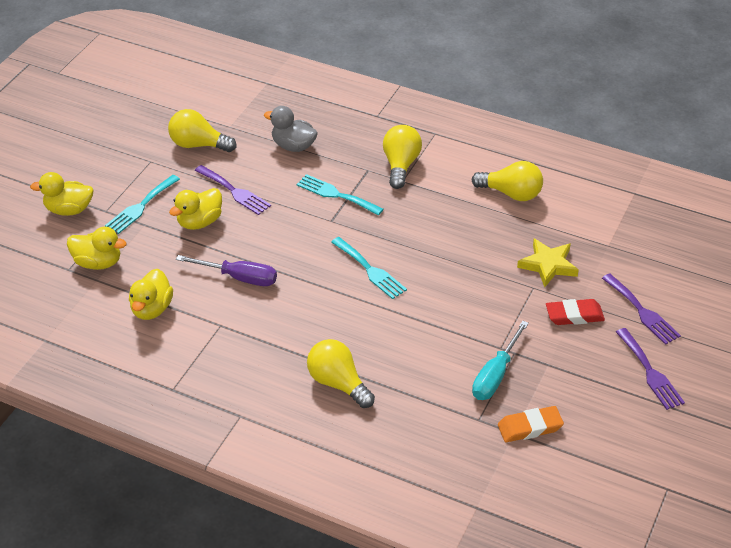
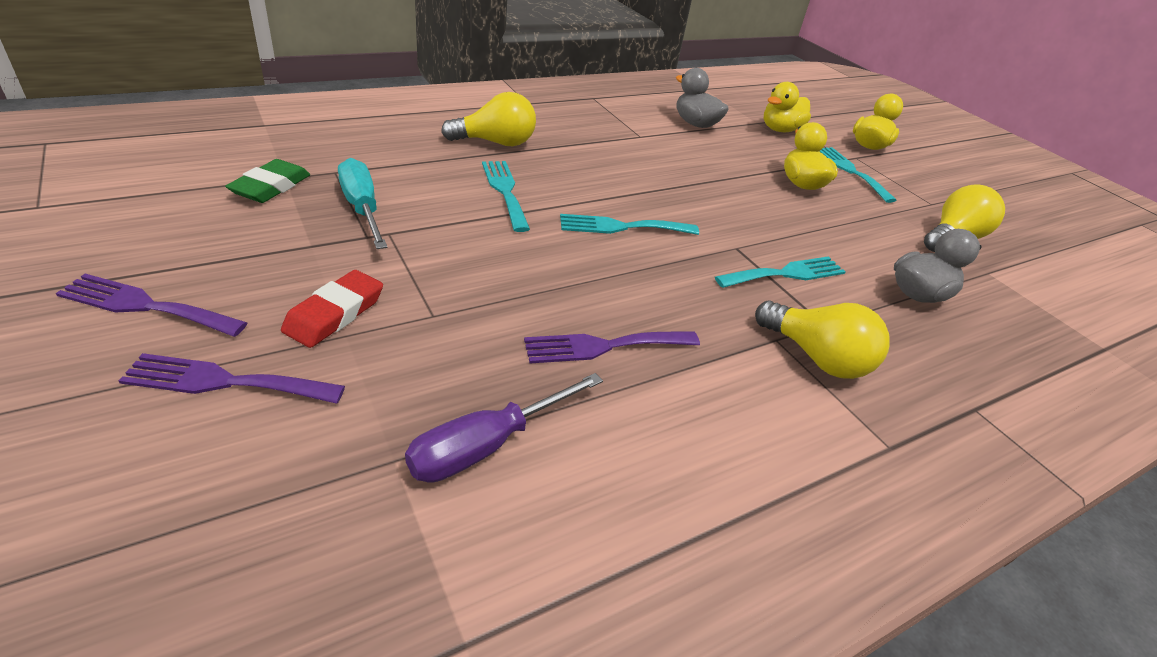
camera: 120 degrees right, 5 degrees down
(152, 309) = (695, 124): yellow duck -> grey duck
(234, 191) = (842, 220): purple fork -> purple fork (604, 346)
(239, 278) = (694, 166): purple screwdriver -> purple screwdriver (487, 445)
(397, 336) = (505, 191): none -> turquoise fork
(511, 193) = (649, 431): yellow light bulb -> none
(530, 427) = (271, 187): orange eraser -> green eraser
(548, 265) = (450, 357): yellow star -> none

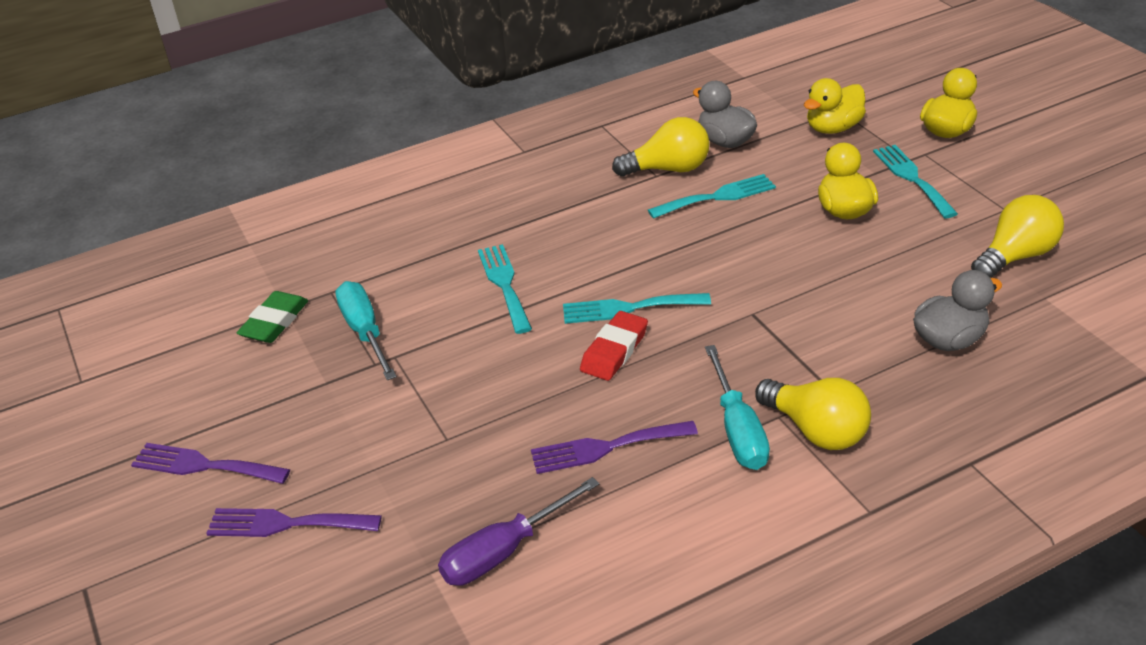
camera: 10 degrees right, 0 degrees up
(335, 314) = (360, 450): red eraser -> red eraser (614, 350)
(495, 143) = (491, 219): yellow light bulb -> yellow light bulb (668, 169)
(738, 346) = (738, 429): none -> turquoise screwdriver
(786, 274) = (802, 338): turquoise fork -> turquoise fork (717, 197)

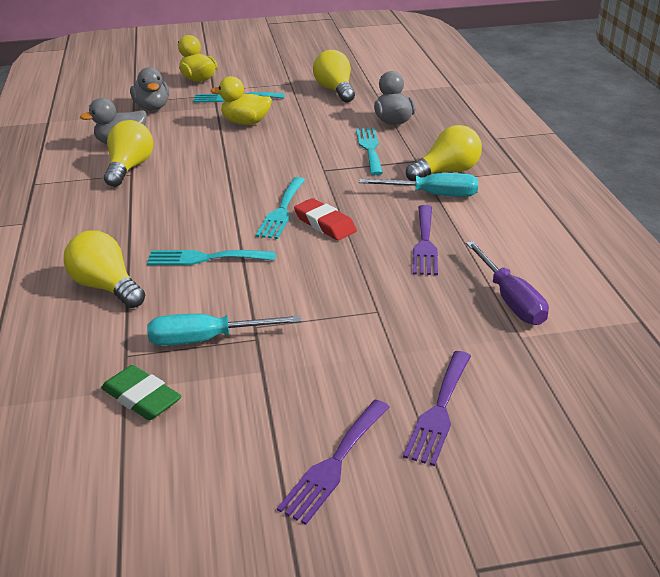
camera: 75 degrees left, 5 degrees down
(431, 241) = (106, 287): none -> yellow light bulb
(717, 197) = (185, 157): turquoise fork -> turquoise fork (370, 149)
(833, 128) = (152, 107): yellow duck -> grey duck

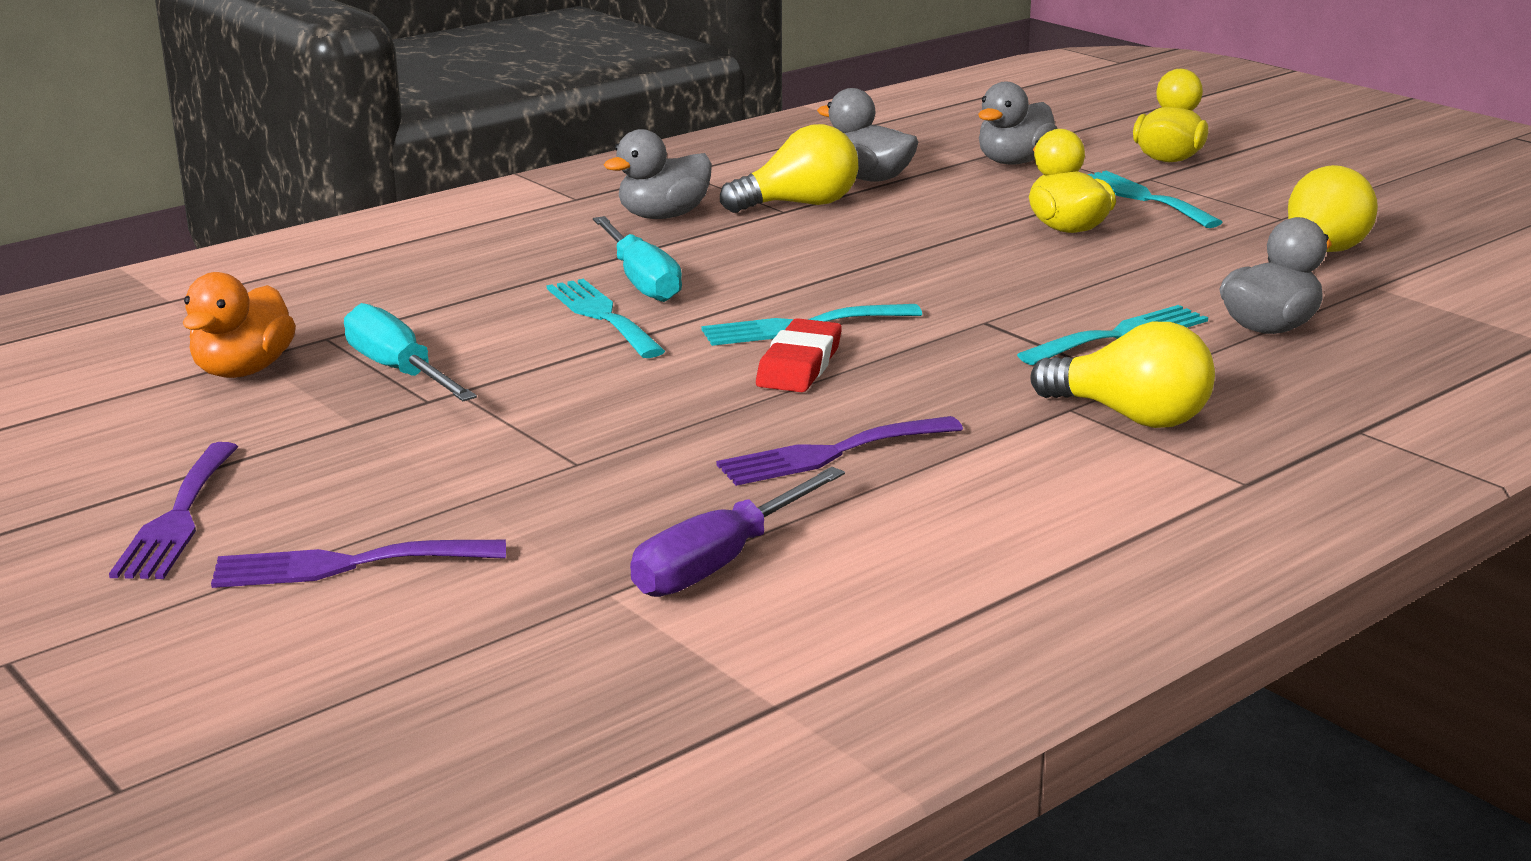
camera: 60 degrees right, 10 degrees down
(91, 206) = (663, 216): none -> grey duck
(106, 287) = (469, 283): yellow light bulb -> none
(141, 398) = (244, 370): green eraser -> orange duck
(334, 464) = (178, 517): purple fork -> purple fork turned 90 degrees counterclockwise
(433, 195) = (1018, 423): turquoise screwdriver -> turquoise screwdriver (641, 281)

